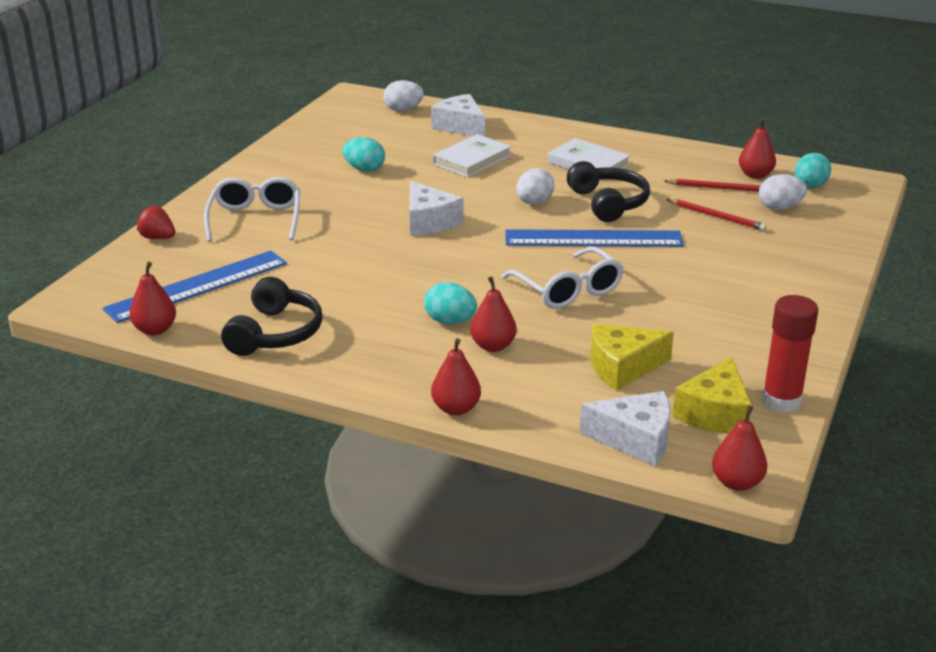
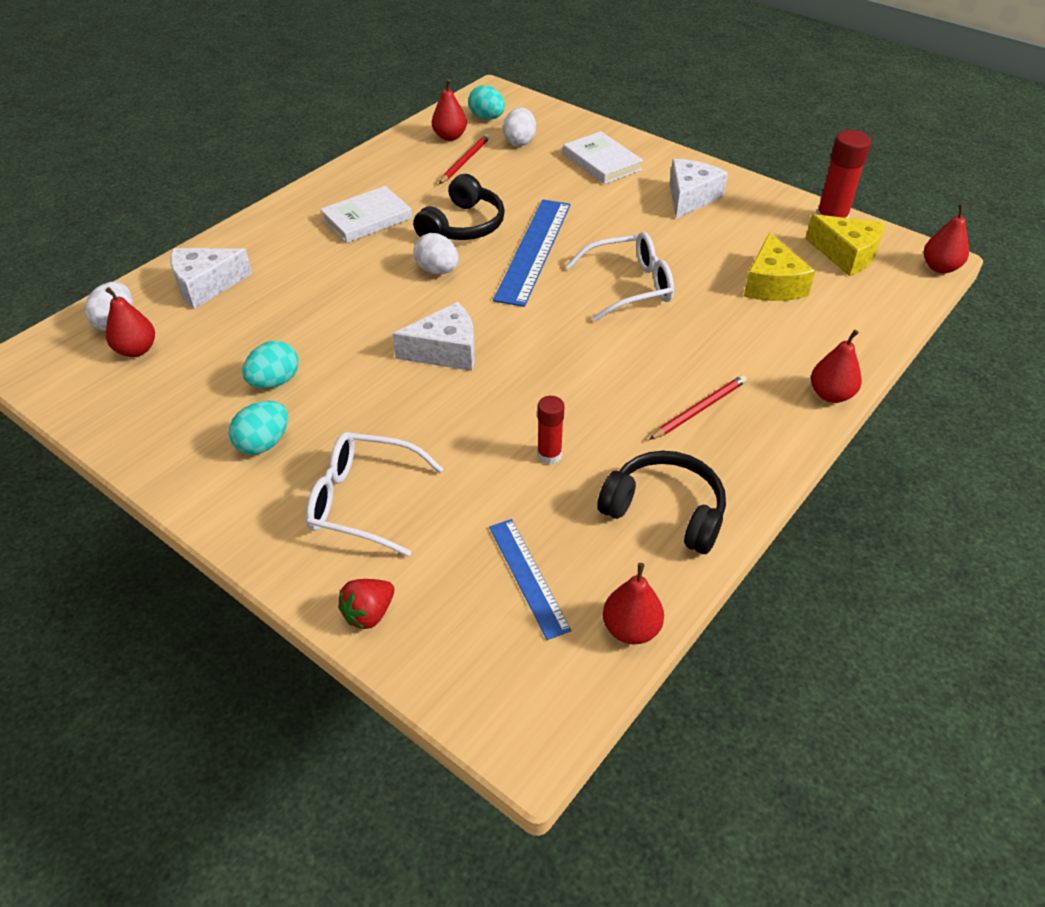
camera: 75 degrees left, 15 degrees up
(197, 286) = (528, 576): blue ruler -> blue ruler, size x0.59
(323, 279) = (549, 455): none -> red glue stick
(450, 321) = (670, 372): turquoise egg -> turquoise egg (263, 443)
(472, 160) = (305, 293): white book -> white book (602, 162)
(493, 346) = (723, 352): red pear -> red pear (136, 350)
(608, 203) = (463, 226): black headphones -> black headphones turned 120 degrees clockwise
(635, 440) = (883, 302): white cheese -> white cheese (690, 197)
(717, 217) = (521, 175): red pencil -> red pencil (699, 409)

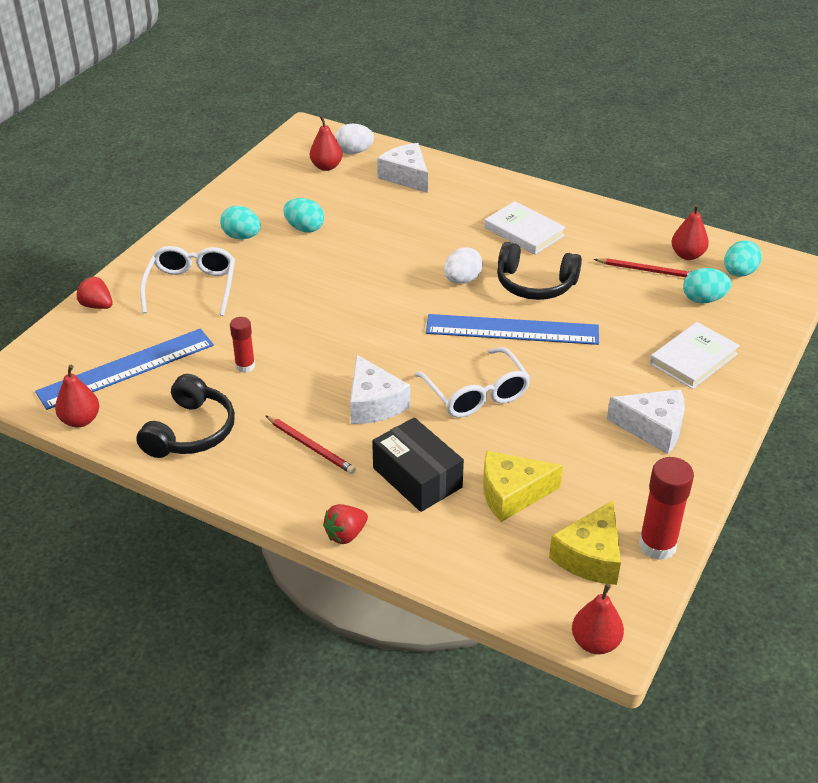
camera: 80 degrees right, 5 degrees down
(445, 351) = (356, 299): white cheese -> white cheese (373, 404)
(519, 141) = (703, 299): white egg -> turquoise egg
(528, 576) = (126, 368): blue ruler -> blue ruler, size x1.70
(749, 339) = (417, 477): none -> black box
(830, 395) = (345, 534): red pear -> red strawberry

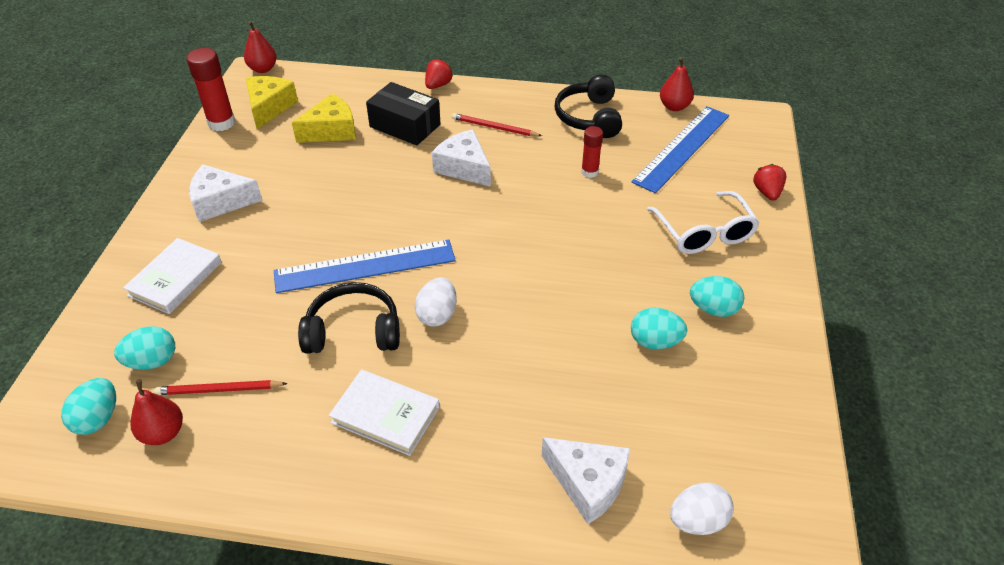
camera: 160 degrees right, 5 degrees up
(97, 306) = (767, 192): red strawberry -> red strawberry turned 105 degrees counterclockwise
(326, 167) = (711, 470): red pear -> none
(476, 394) = (380, 195): white glasses -> none

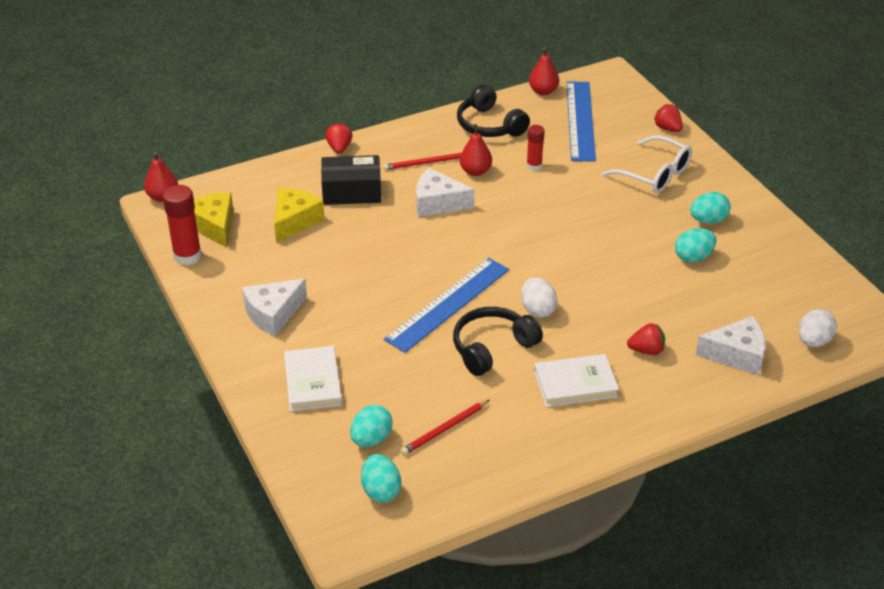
camera: 35 degrees left, 5 degrees down
(163, 433) = (440, 473): red pear -> red pear (475, 171)
(495, 420) = (646, 350): none -> red strawberry

